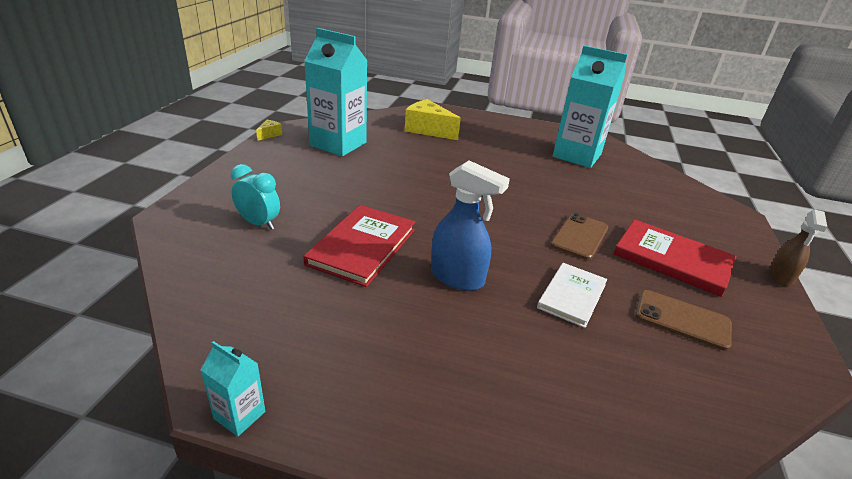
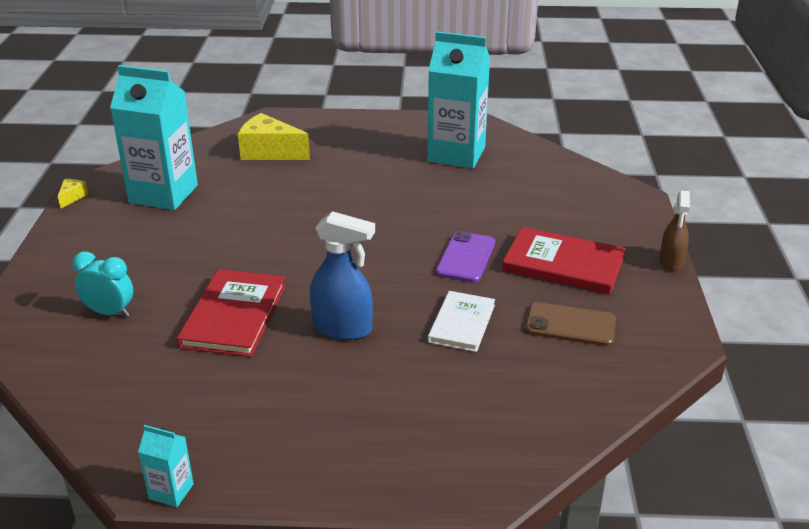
camera: 10 degrees left, 0 degrees up
(579, 236) = (465, 257): brown phone -> purple phone

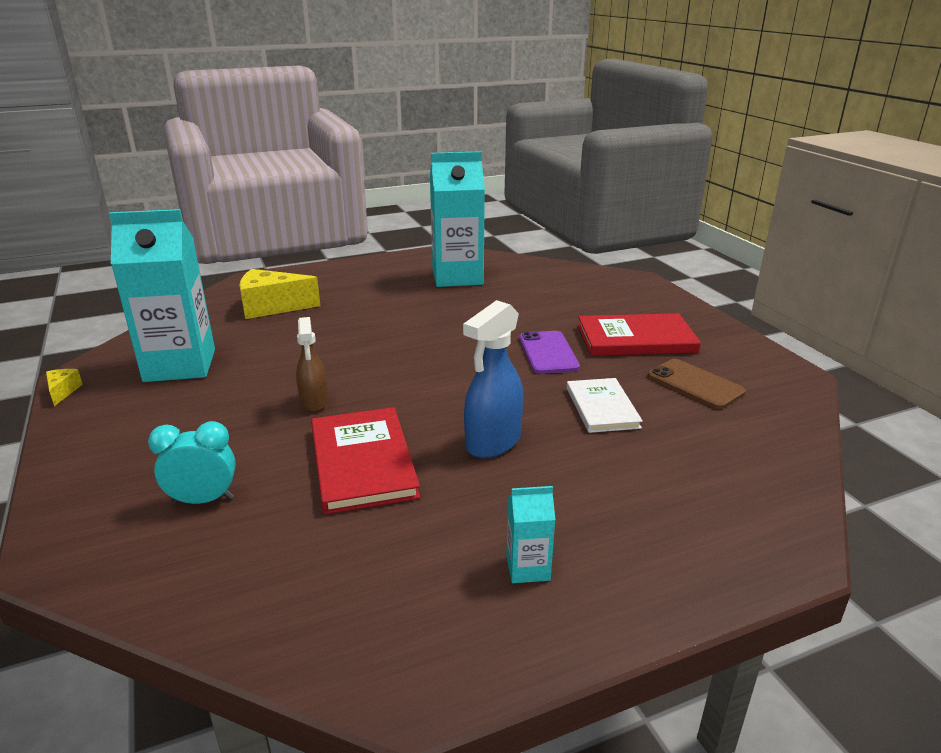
camera: 25 degrees left, 5 degrees down
(171, 491) = (458, 692): turquoise carton -> turquoise carton (527, 568)
(343, 328) = (493, 442): blue spray bottle -> blue spray bottle turned 135 degrees clockwise
(570, 325) = (695, 384): brown phone -> brown phone turned 60 degrees clockwise
(671, 261) = (716, 318): brown spray bottle -> brown spray bottle (314, 402)

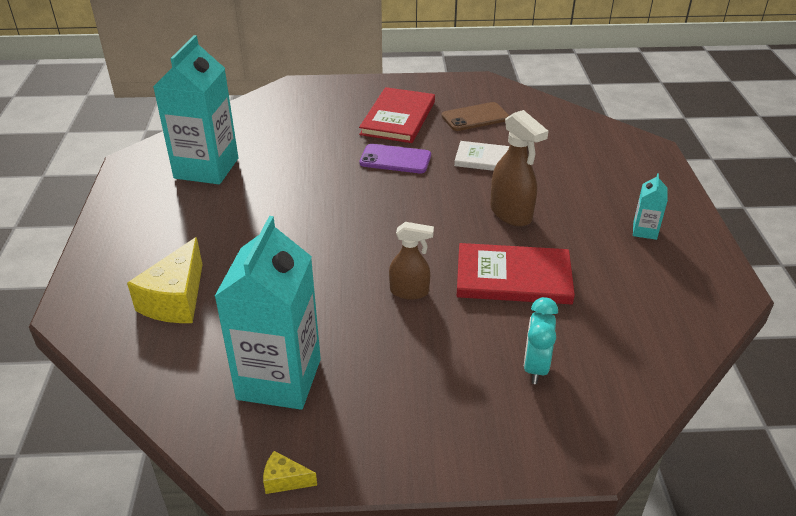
camera: 70 degrees left, 10 degrees up
(493, 442) = (511, 214): blue spray bottle -> brown spray bottle

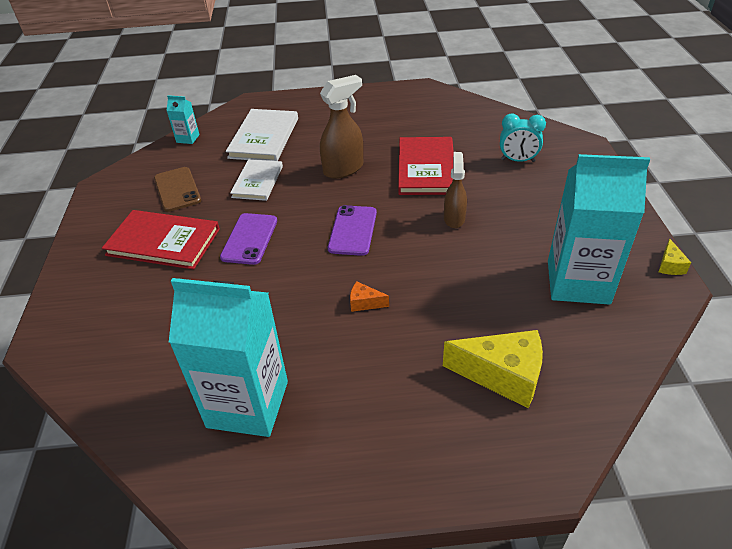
camera: 90 degrees left, 5 degrees up
(292, 223) = (364, 303): none -> orange cheese
(398, 218) = (352, 230): none -> purple phone
(572, 159) = (264, 138): none -> white book
(644, 231) = (363, 112): turquoise carton -> turquoise carton (188, 138)

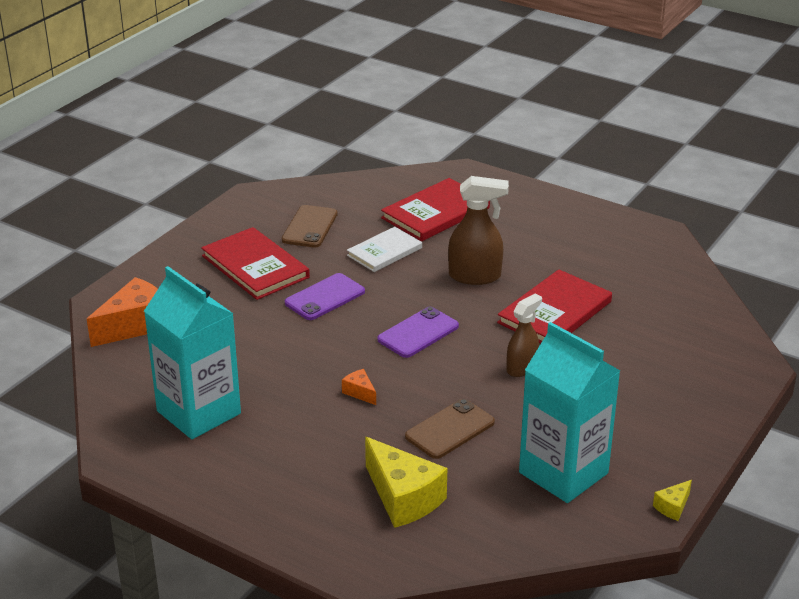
camera: 35 degrees right, 10 degrees down
(100, 352) = (135, 325): none -> orange cheese
(188, 138) = (366, 183): turquoise carton -> none
(264, 138) = (436, 213): white book -> red book
(465, 294) = (450, 429): none -> brown phone
(518, 160) = (659, 348): turquoise clock -> none

